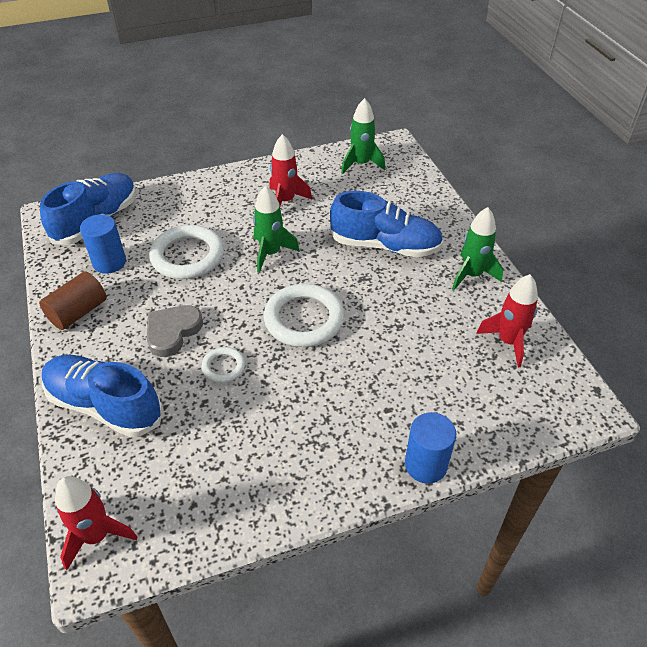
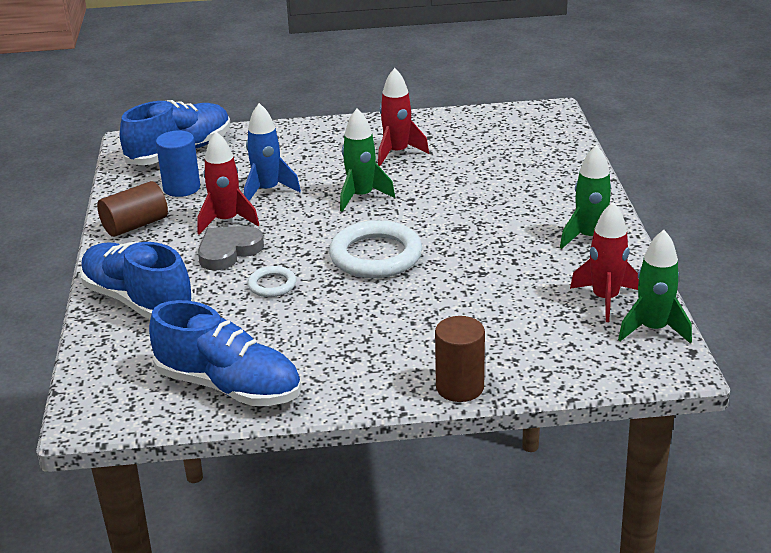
camera: 15 degrees right, 15 degrees down
(97, 535) = (98, 395): red rocket -> red rocket (226, 221)
(187, 256) = (267, 190): white ring -> blue rocket
(361, 164) = (501, 126): green rocket -> green rocket (653, 329)
(385, 246) = (497, 202): blue shoe -> blue shoe (229, 386)
(425, 465) = (460, 387): blue cylinder -> brown cylinder

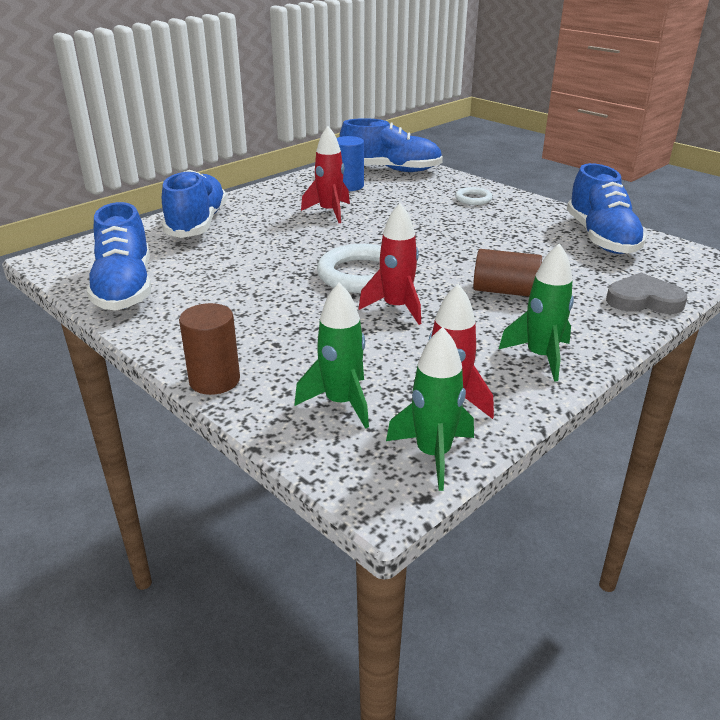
camera: 50 degrees right, 0 degrees up
(135, 225) = (284, 191): brown cylinder -> brown cylinder (505, 291)
(228, 251) = (293, 226): grey heart -> grey heart (643, 300)
(267, 190) = (388, 209): blue rocket -> none
(272, 285) = (270, 255): white ring -> white ring (473, 199)
(361, 196) = (435, 240): green rocket -> green rocket (341, 403)
(397, 153) = (519, 229): red rocket -> red rocket (396, 308)
(461, 130) = (601, 238): none -> blue shoe

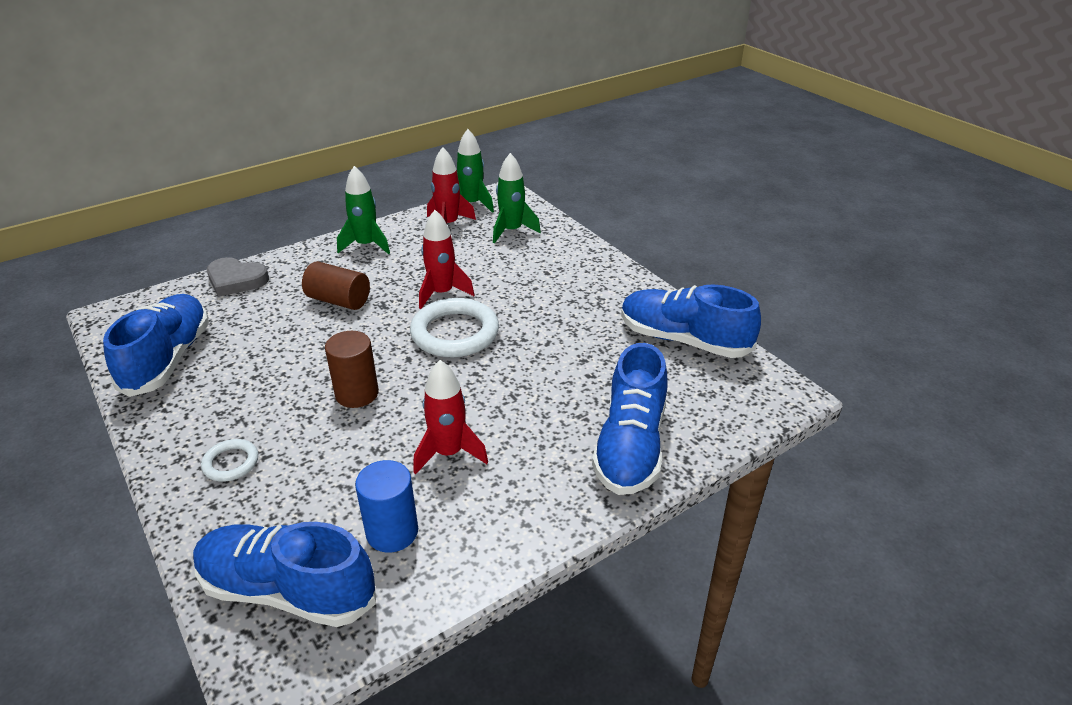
camera: 170 degrees left, 5 degrees up
(125, 288) = (683, 340): blue shoe -> blue shoe turned 60 degrees counterclockwise
(214, 380) = (590, 251): brown cylinder -> brown cylinder (357, 394)

